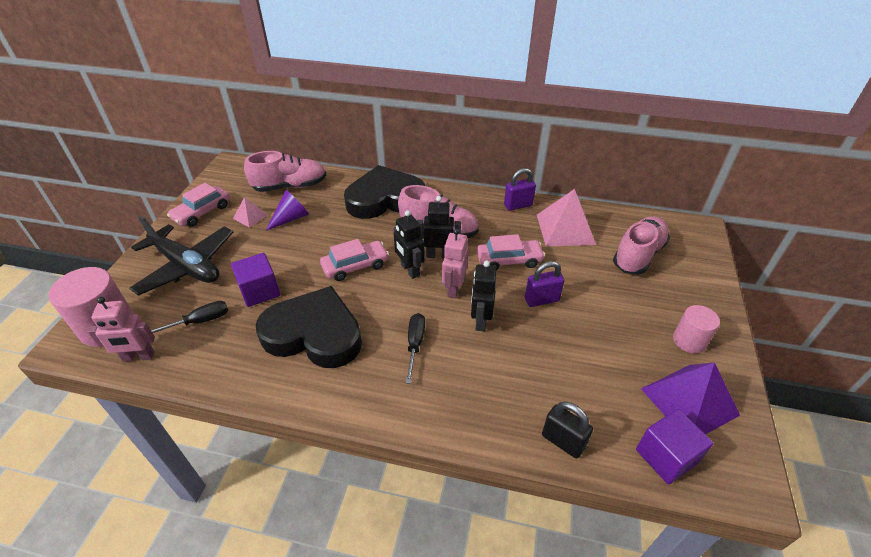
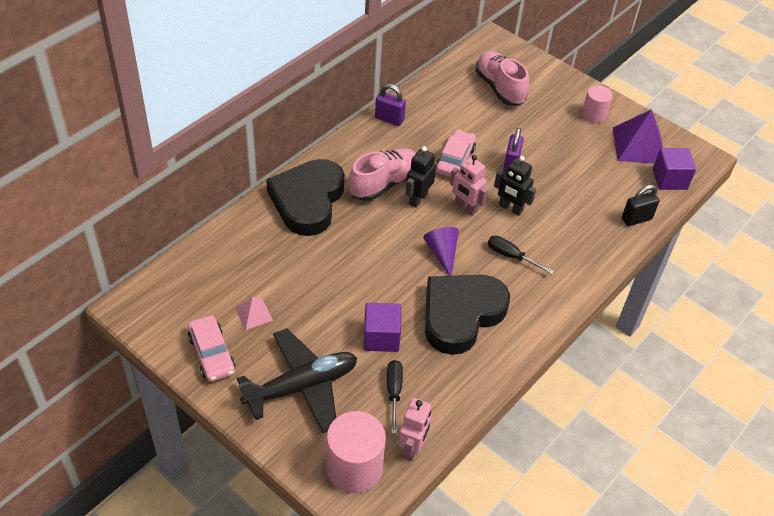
camera: 65 degrees left, 5 degrees up
(290, 186) = (223, 265): pink shoe -> none
(291, 218) = (283, 282): purple cone -> purple cone (442, 253)
(355, 266) = (393, 258): pink car -> none
(409, 270) = (424, 225): black robot -> none
(518, 205) = (389, 119): purple padlock -> purple padlock turned 75 degrees counterclockwise
(565, 229) = (441, 108): pink pyramid -> none

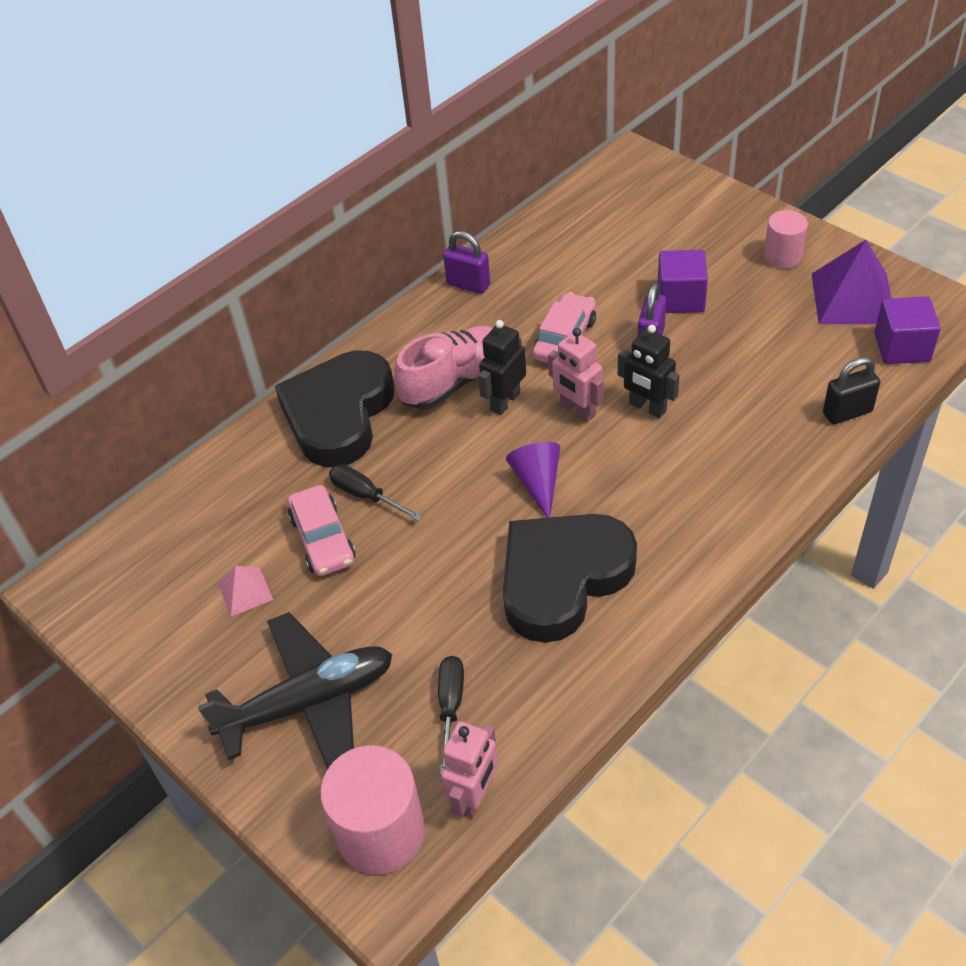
camera: 10 degrees right, 0 degrees up
(212, 354) = (177, 656): pink car -> pink car (323, 539)
(381, 337) = (436, 619): purple cube -> purple cube (680, 298)
(499, 88) = (638, 226): pink shoe -> none
(511, 256) = (645, 482): black screwdriver -> black screwdriver (365, 495)

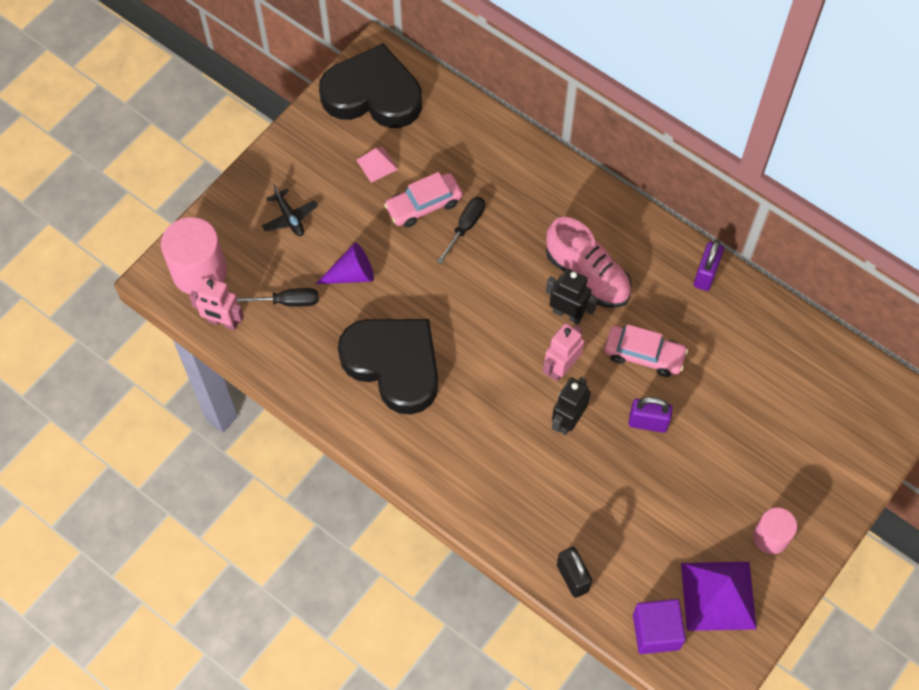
camera: 80 degrees right, 15 degrees up
(309, 703) = (290, 218): black plane -> black plane, size x0.46
(339, 414) = (546, 197): black heart -> black heart (373, 94)
(537, 483) = (483, 343): purple cone -> purple cone (352, 274)
(680, 298) = (704, 447): purple cube -> none

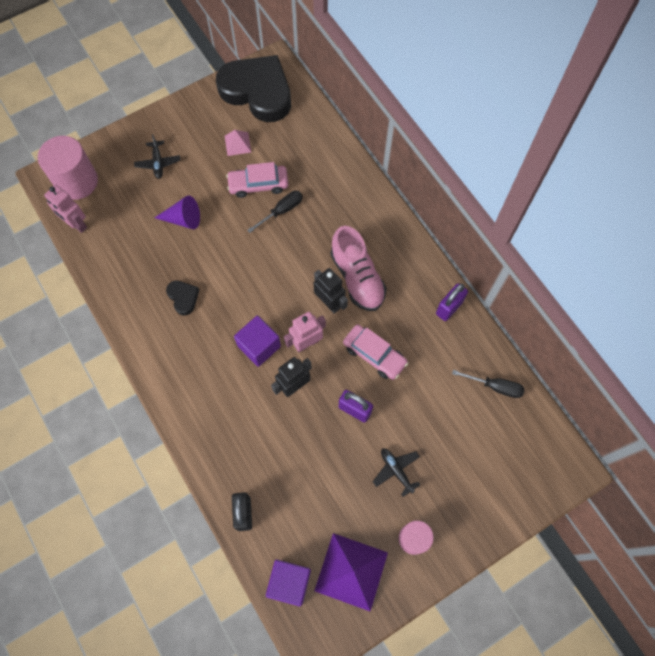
camera: 20 degrees right, 5 degrees up
(287, 302) = (128, 224): black screwdriver -> black screwdriver (495, 386)
(394, 365) = (183, 298): black heart -> black heart, size x0.42
(508, 390) = (259, 346): none -> purple cube
(722, 472) = (396, 470): none -> black plane

